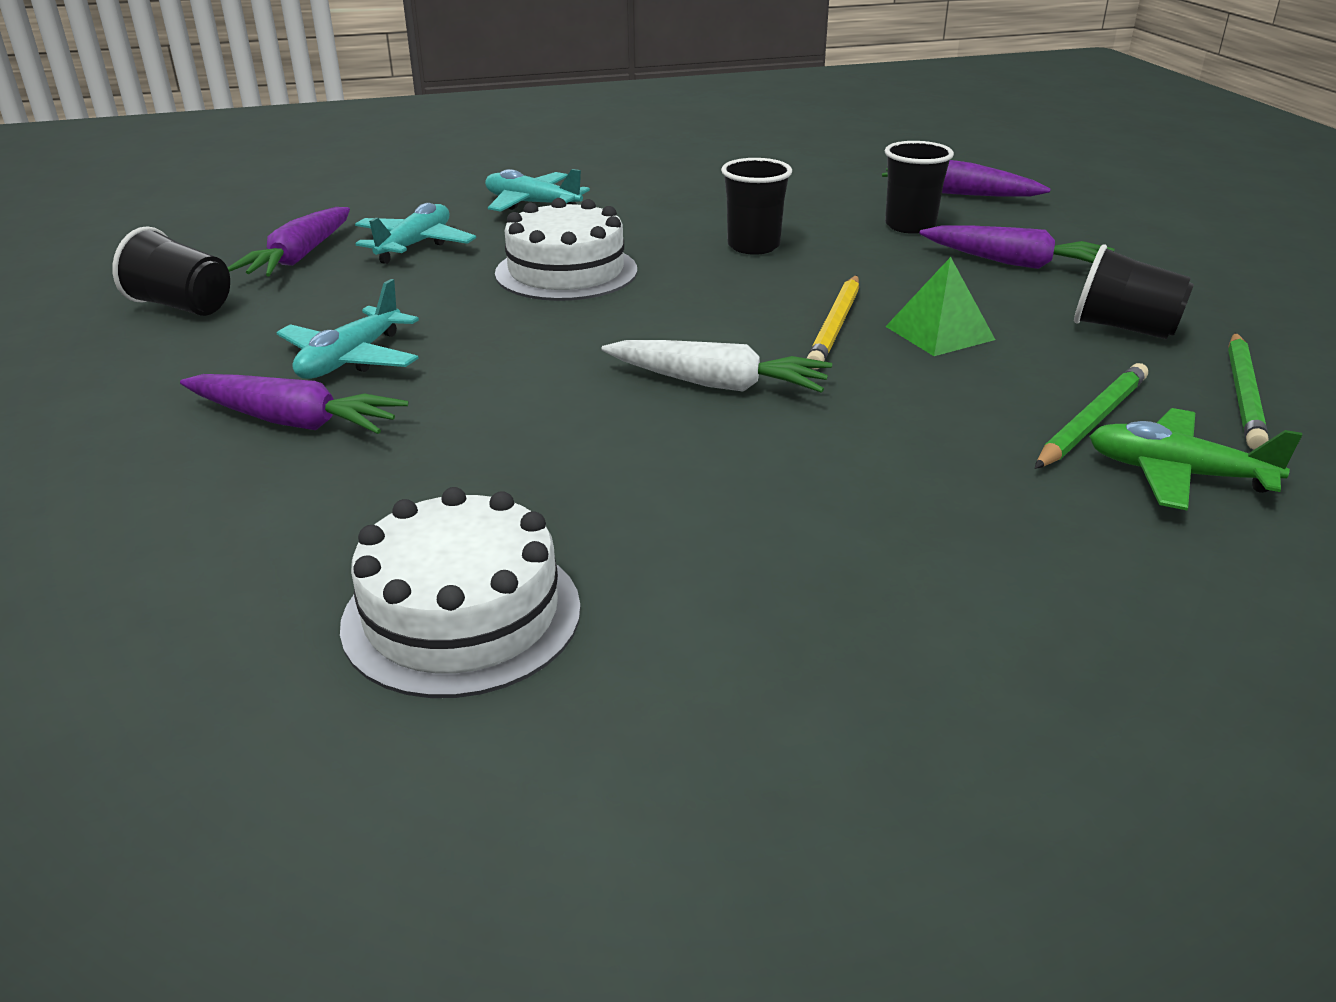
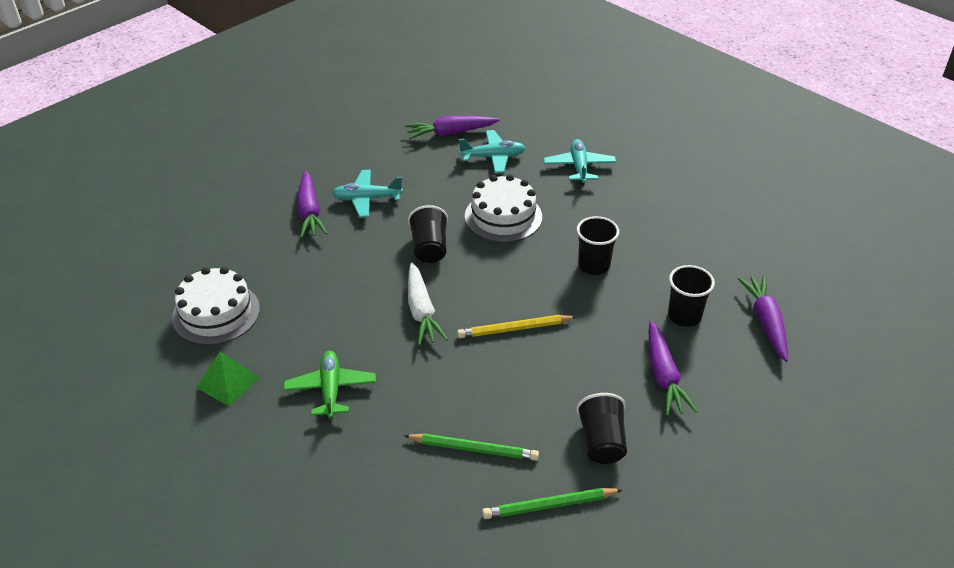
camera: 60 degrees right, 10 degrees up
(182, 306) = (378, 131): black cup -> black cup (429, 248)
(940, 333) = (536, 369): green pyramid -> green pyramid (228, 382)
(1176, 474) = (439, 489): green plane -> green plane (331, 389)

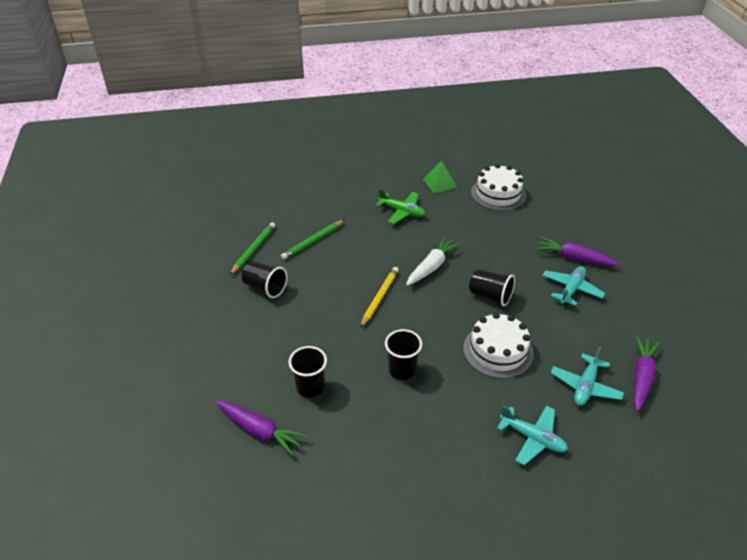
camera: 125 degrees right, 0 degrees up
(421, 311) = (431, 266): white carrot -> white carrot turned 105 degrees clockwise
(663, 376) = (277, 342): purple carrot -> none

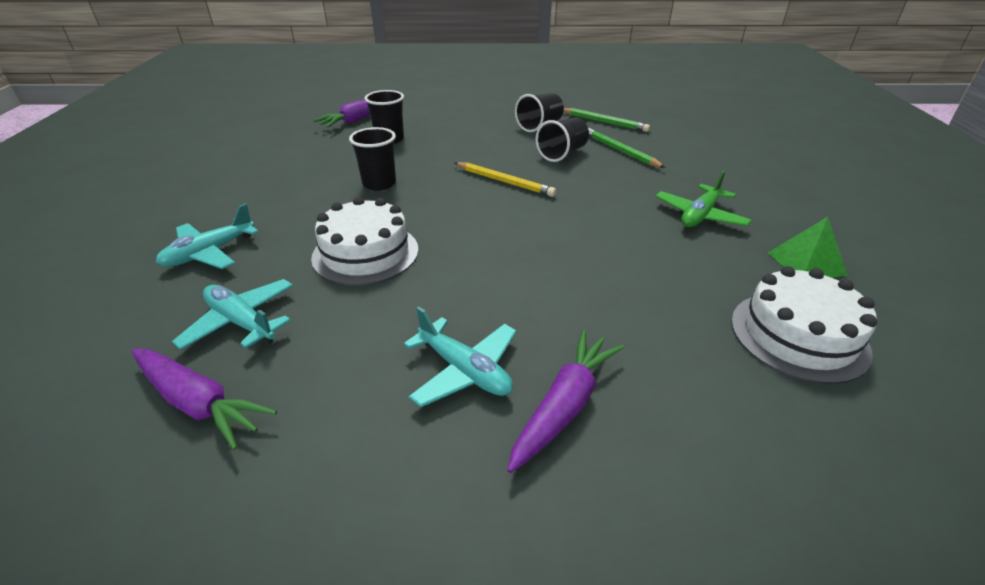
camera: 100 degrees right, 5 degrees down
(431, 266) = (560, 225): white carrot -> none
(490, 296) = (479, 267): black cup -> black cup (562, 154)

